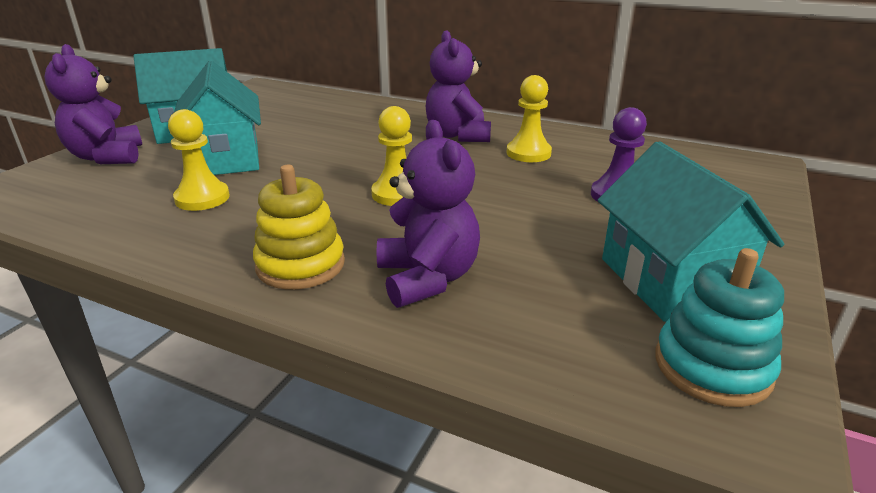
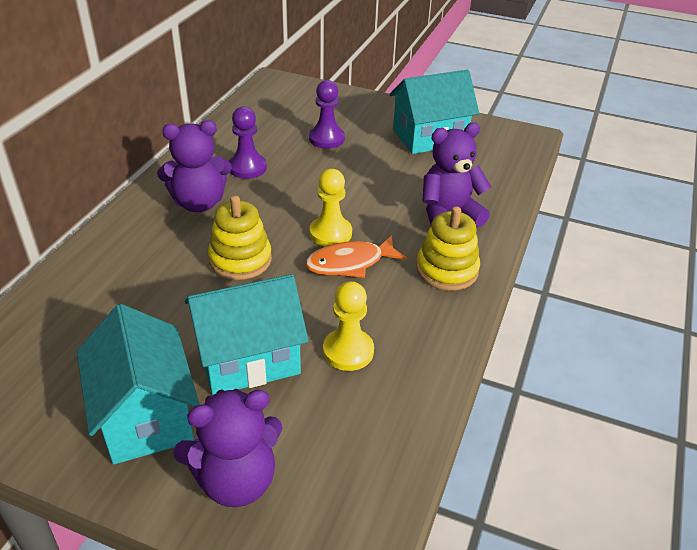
camera: 95 degrees left, 10 degrees up
(338, 203) = (350, 263): none -> orange fish
(362, 153) = (240, 260): none -> yellow stacking toy
(528, 153) = (247, 168): yellow pawn -> purple pawn
(712, 366) = (495, 138): turquoise stacking toy -> none

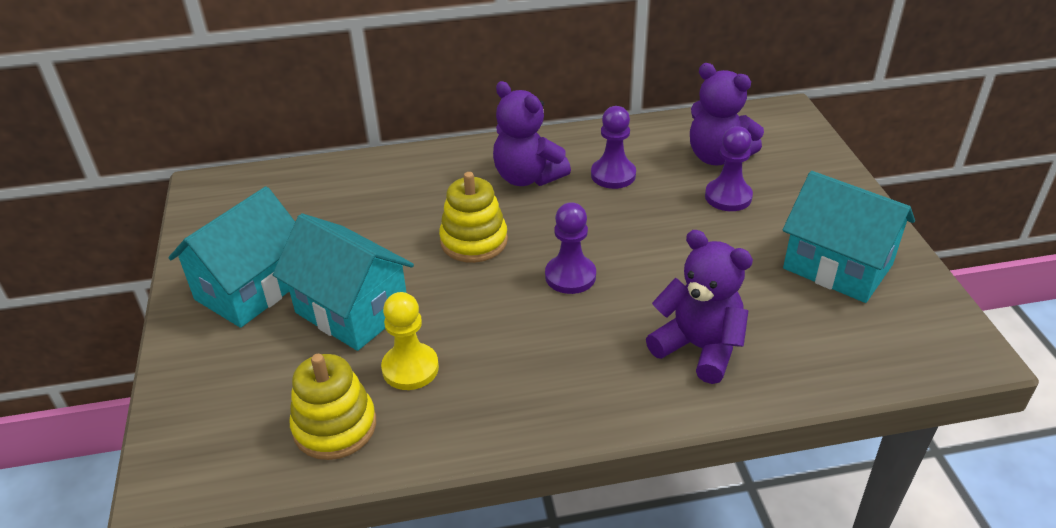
camera: 60 degrees right, 0 degrees up
(236, 480) = (216, 372): purple teddy bear -> purple teddy bear (717, 157)
(330, 233) = (570, 276): yellow pawn -> purple pawn
(350, 263) = (537, 311): orange fish -> none
(447, 270) = (598, 387): yellow stacking toy -> yellow stacking toy (335, 426)

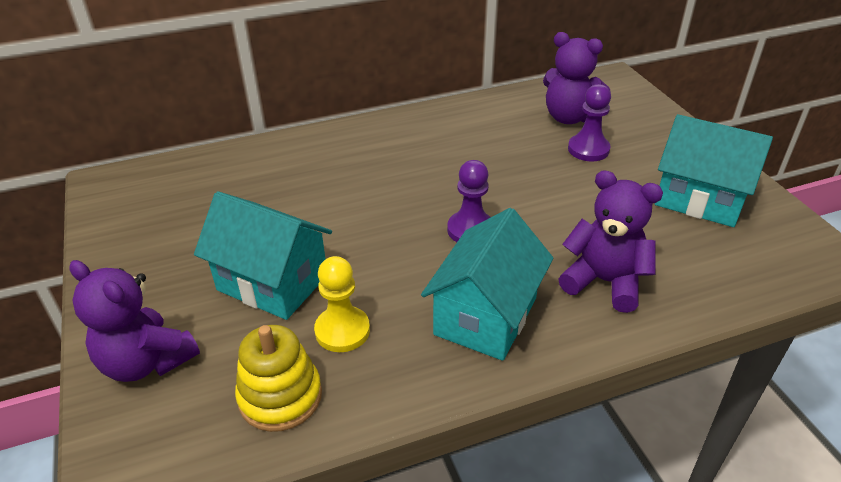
camera: 10 degrees left, 0 degrees up
(251, 289) = (167, 272): turquoise house -> turquoise house (486, 316)
(474, 241) = (373, 207): yellow stacking toy -> none
(527, 177) = (408, 148): purple teddy bear -> purple teddy bear (146, 361)
(613, 175) = (483, 140): purple pawn -> none

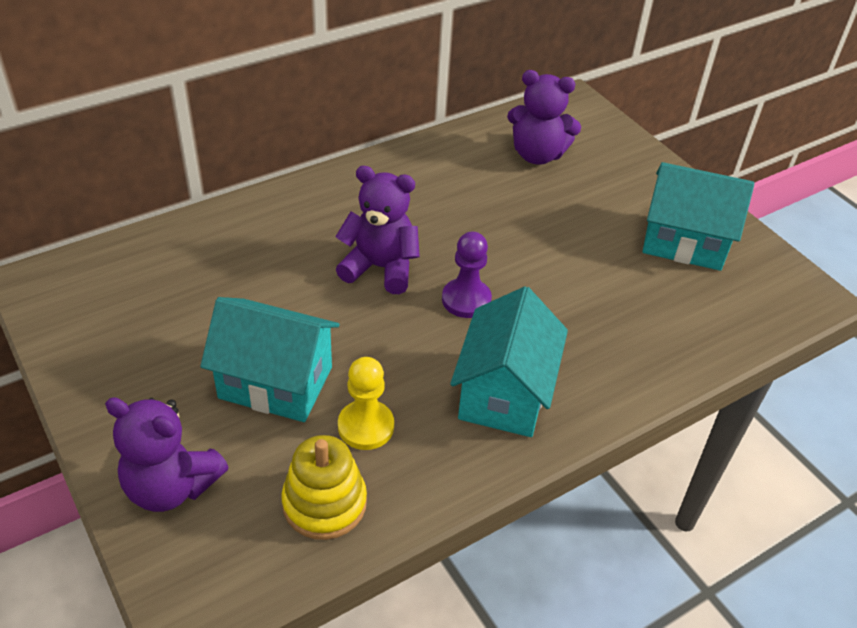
camera: 15 degrees left, 5 degrees up
(588, 149) = (565, 193): purple pawn -> none
(604, 281) = (609, 343): purple teddy bear -> purple teddy bear (380, 268)

